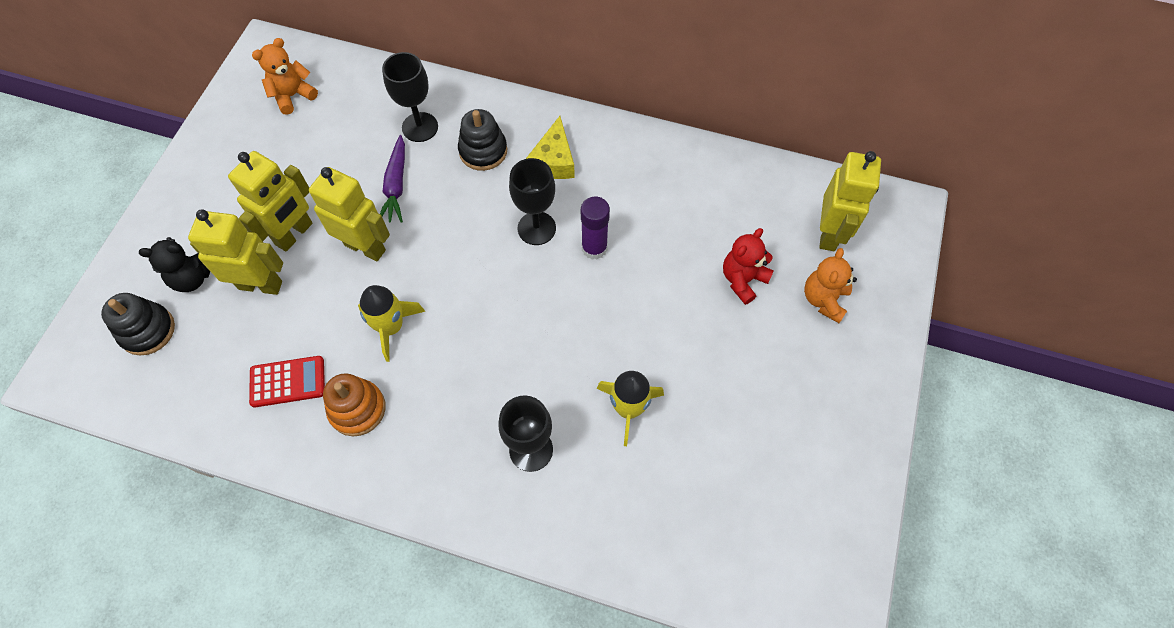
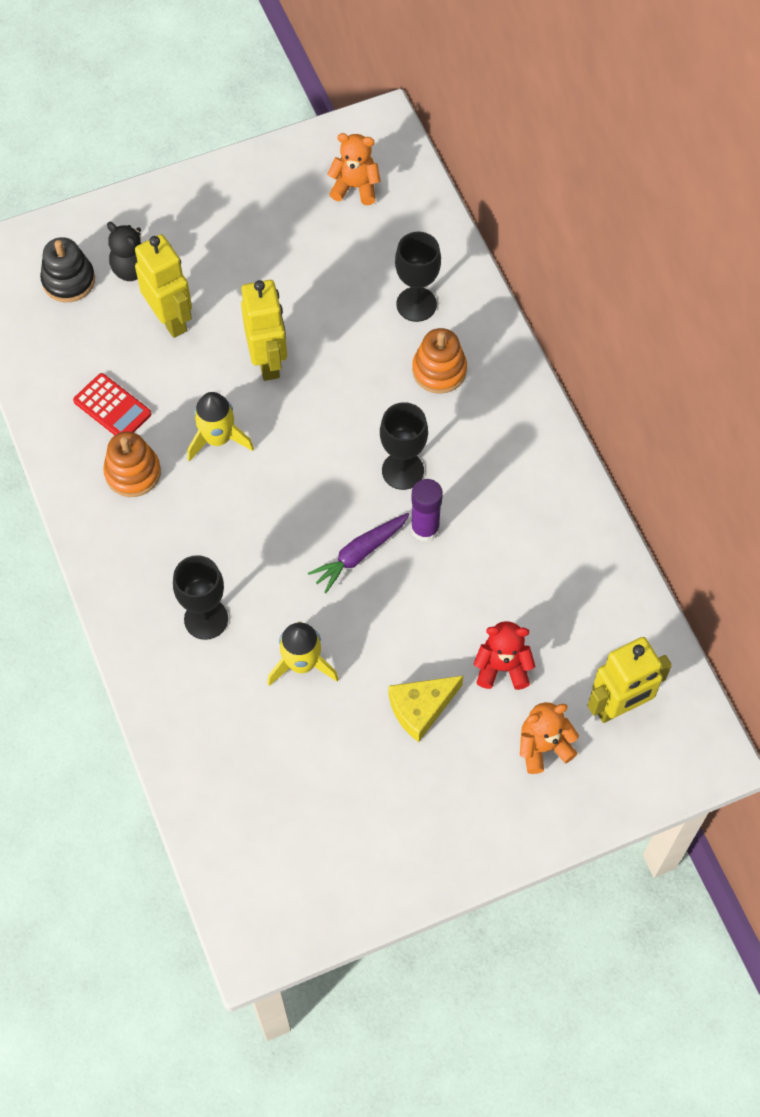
camera: 50 degrees right, 0 degrees up
(294, 234) = (233, 303): yellow robot -> none
(396, 185) = (344, 335): purple carrot -> purple carrot (359, 554)
(483, 151) = (439, 370): black stacking toy -> orange stacking toy
(554, 160) = (482, 431): yellow cheese -> yellow cheese (421, 708)

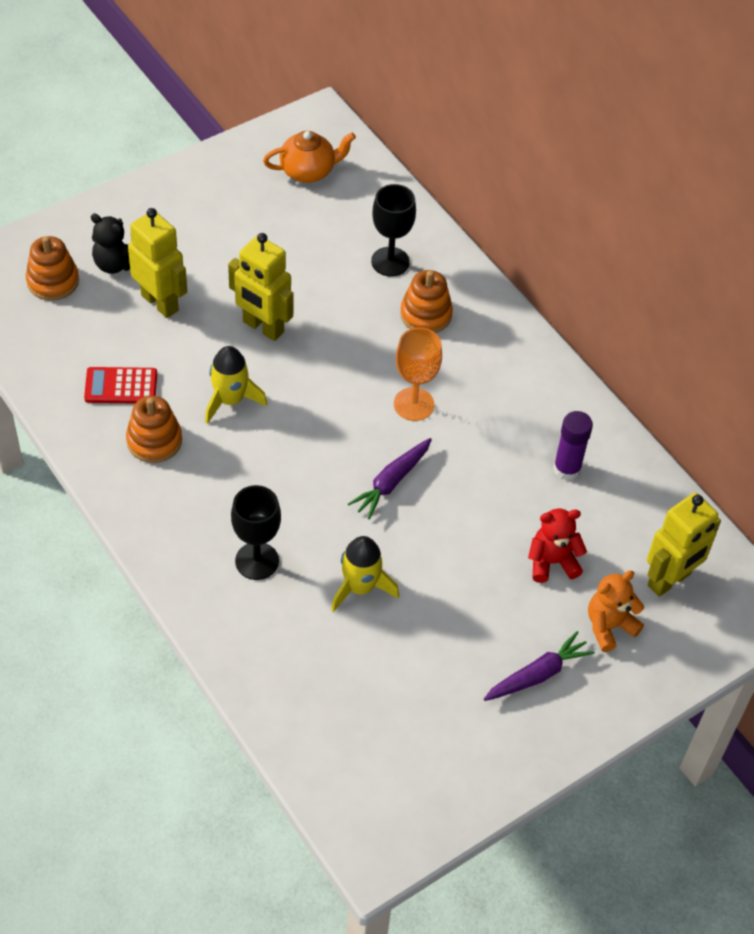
camera: 15 degrees left, 10 degrees down
(68, 280) = (53, 281): black stacking toy -> orange stacking toy
(112, 407) = (121, 386): red calculator -> red calculator turned 150 degrees clockwise
(268, 361) = (263, 327): yellow robot -> yellow robot turned 150 degrees clockwise
(355, 187) = (308, 171): orange teddy bear -> orange teapot
(402, 470) = (413, 404): black goblet -> orange goblet
(421, 708) = (484, 610): yellow cheese -> none
(425, 529) = (447, 451): purple glue stick -> purple glue stick (567, 469)
(458, 786) = (538, 674): none -> purple carrot

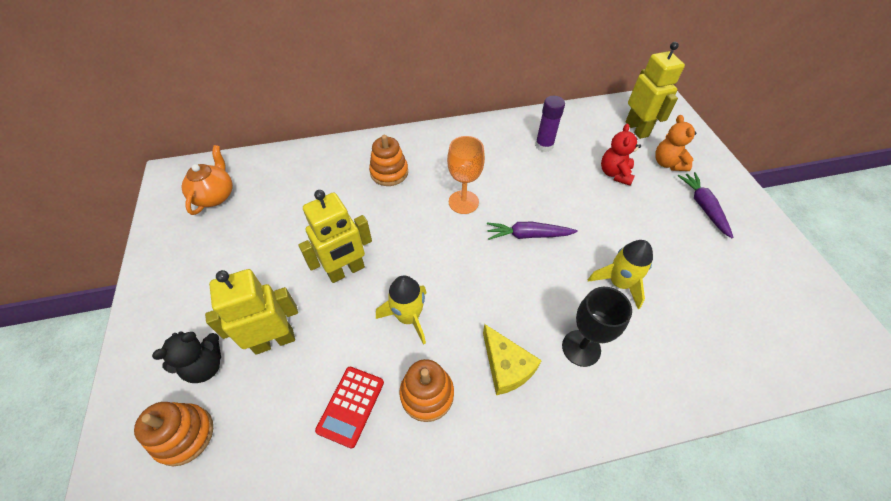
camera: 65 degrees left, 0 degrees up
(208, 498) = (506, 366): none -> yellow cheese
(390, 262) = (332, 176): black goblet -> none
(391, 482) = (528, 235): purple carrot -> purple carrot turned 120 degrees clockwise

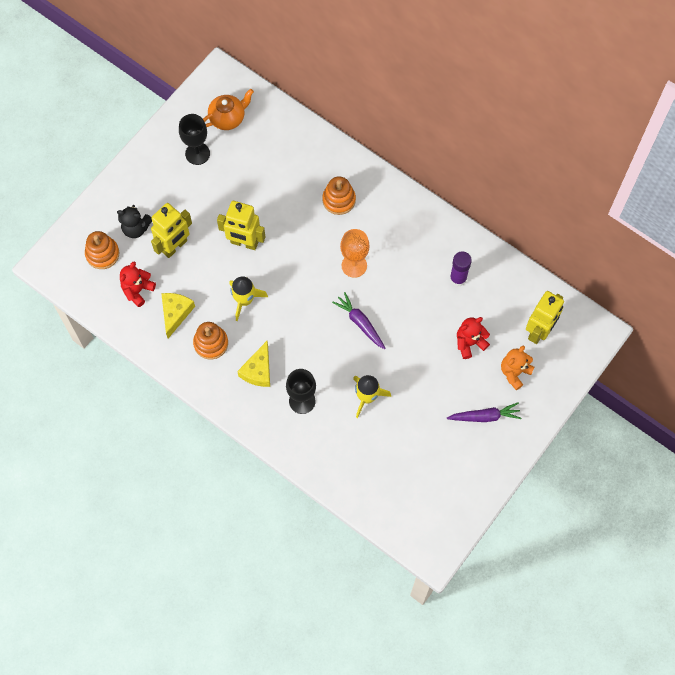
camera: 50 degrees right, 15 degrees up
(211, 243) = (197, 153): none -> black goblet
(274, 340) = (175, 246): yellow robot -> yellow robot turned 105 degrees clockwise
(276, 429) = (137, 290): none -> red teddy bear
(351, 406) = (175, 313): red calculator -> yellow cheese
(703, 207) = (485, 416): purple carrot -> purple carrot turned 45 degrees clockwise

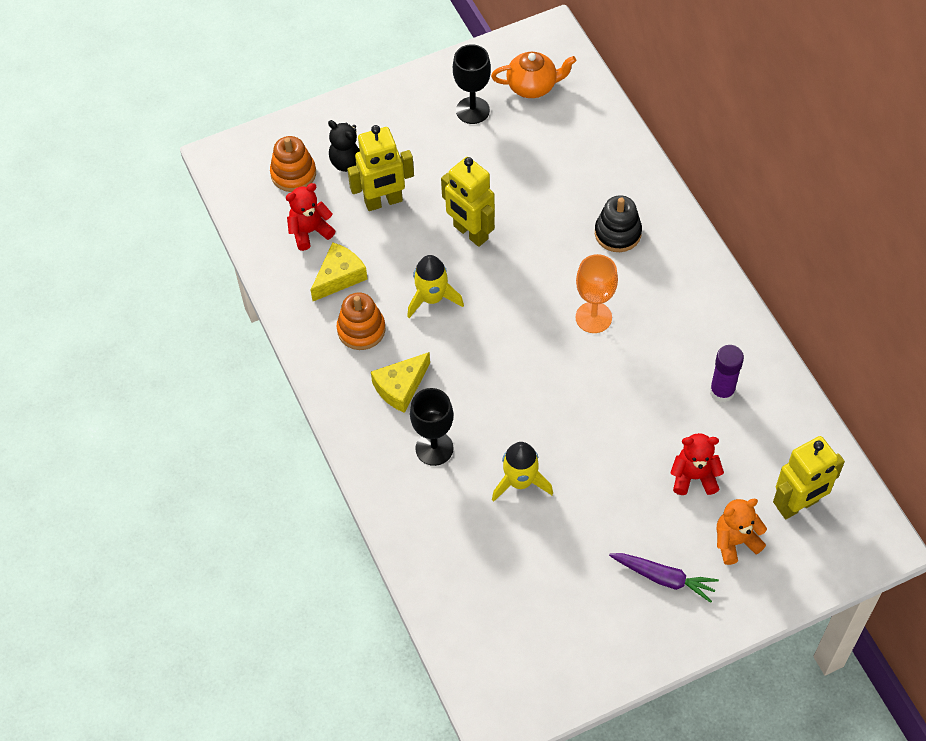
camera: 30 degrees right, 10 degrees down
(339, 200) = (617, 233): orange stacking toy -> black stacking toy
(360, 323) = (562, 388): purple carrot -> none

